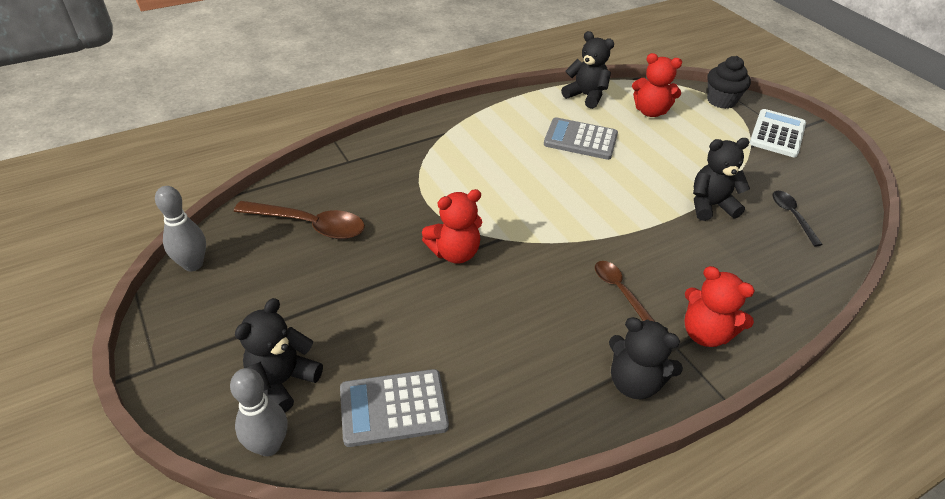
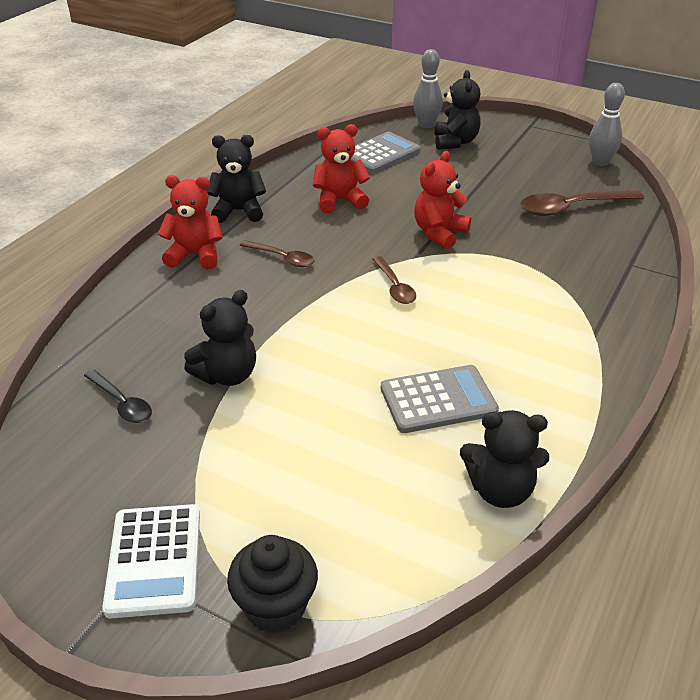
camera: 150 degrees right, 5 degrees down
(542, 219) = (394, 287): none -> brown spoon
(650, 111) = (381, 507): red teddy bear -> red teddy bear (339, 201)

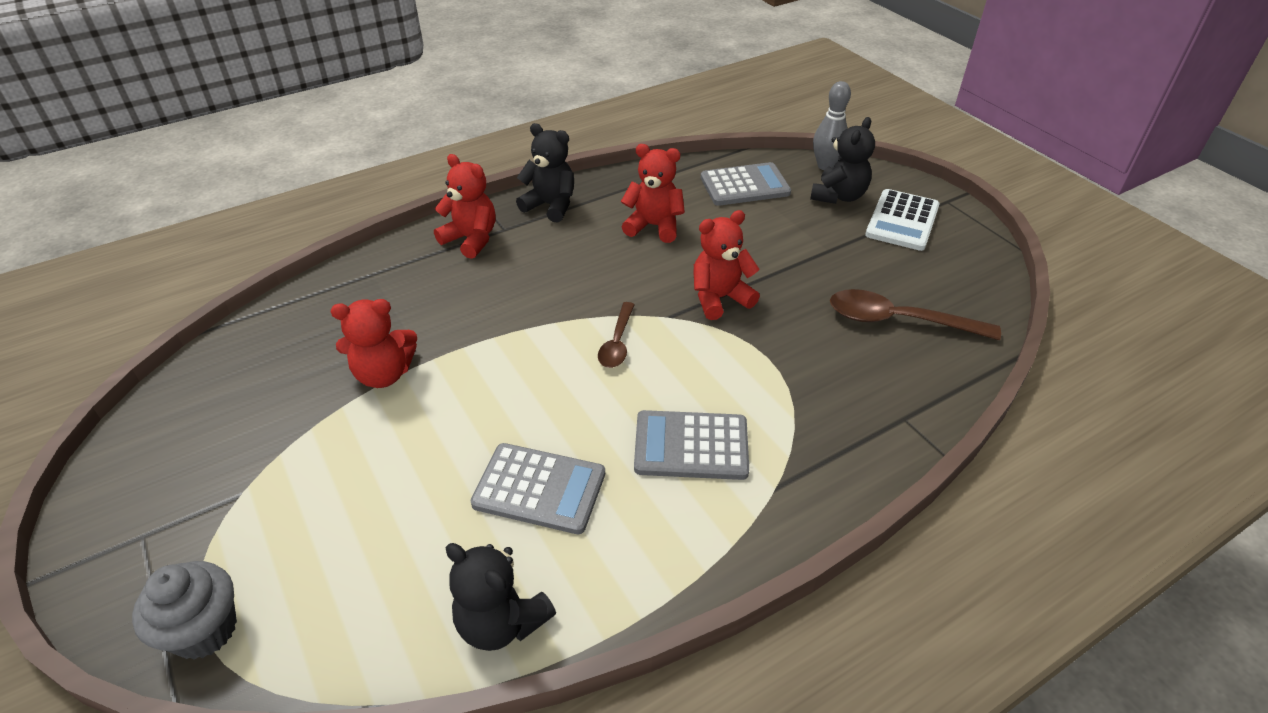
camera: 30 degrees right, 5 degrees up
(122, 403) = (281, 364): black spoon -> none
(154, 560) = (164, 530): white calculator -> white calculator (902, 221)
(227, 375) = (384, 374): black teddy bear -> red teddy bear
(275, 607) = (204, 630): black cupcake -> grey cupcake
(282, 258) = (543, 270): brown spoon -> none
(515, 331) = (691, 446): none -> grey calculator
(600, 162) = (991, 274): grey bowling pin -> none

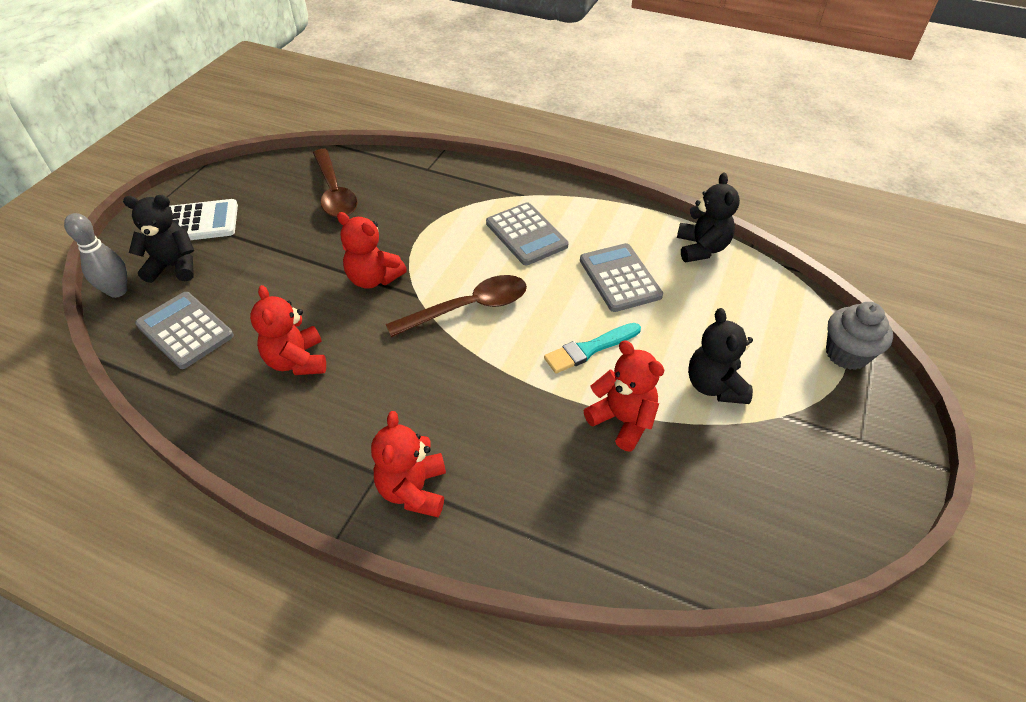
camera: 125 degrees left, 5 degrees up
(476, 399) = (589, 349): none -> turquoise brush
(550, 206) = (309, 460): black teddy bear -> black teddy bear (714, 386)
(617, 343) = (468, 308): brown spoon -> brown spoon, size x1.69

